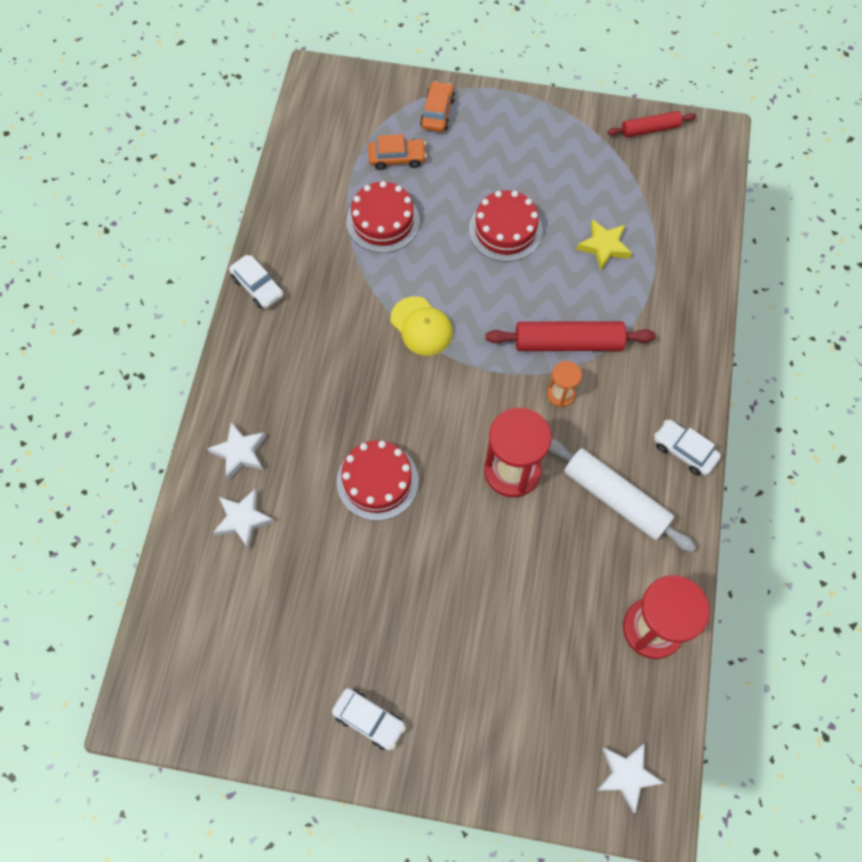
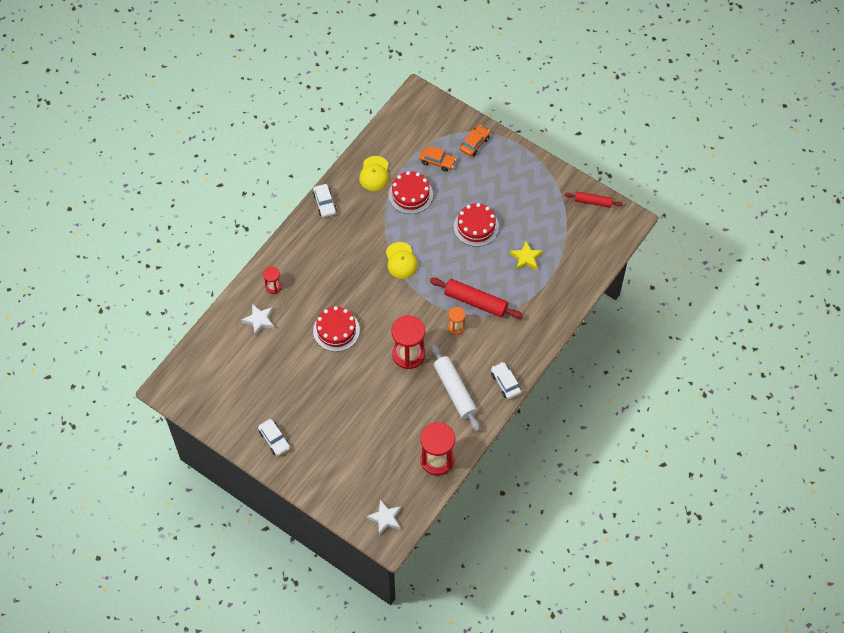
camera: 25 degrees right, 5 degrees down
(240, 452) = (273, 286): white star -> red hourglass
(312, 212) = (374, 174): none -> yellow cap

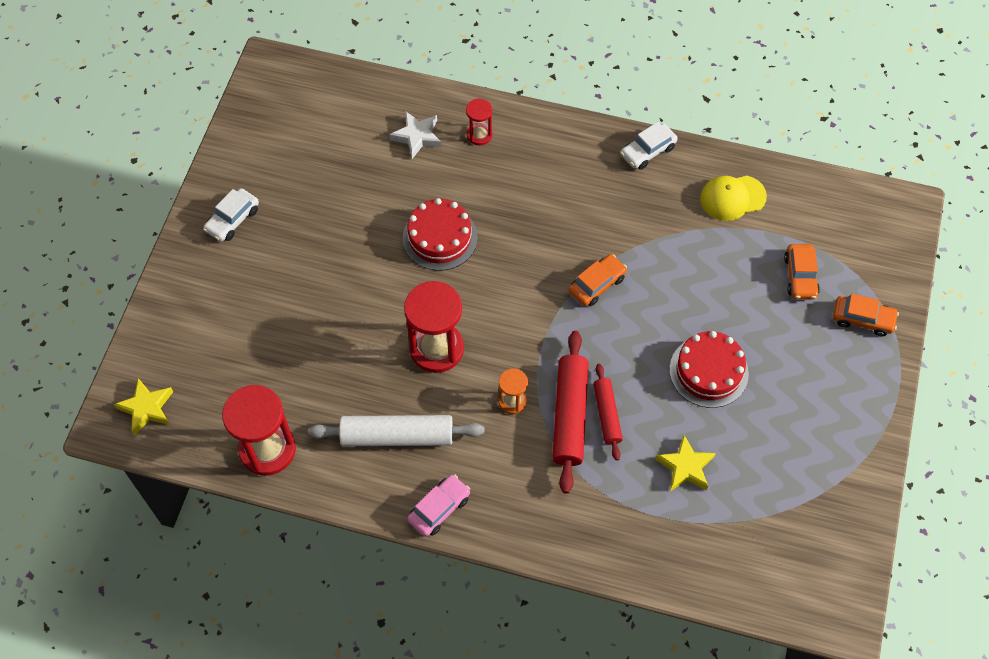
camera: 70 degrees right, 0 degrees up
(385, 518) = (147, 408): white star -> yellow star
(401, 260) = (597, 284): yellow cap -> orange car
(410, 194) = (721, 259): red cake -> none
(454, 391) = (397, 436): white rolling pin -> white rolling pin turned 45 degrees clockwise
(505, 383) = (439, 508): white car -> pink car
(593, 202) = (847, 542): red rolling pin -> red rolling pin (606, 414)

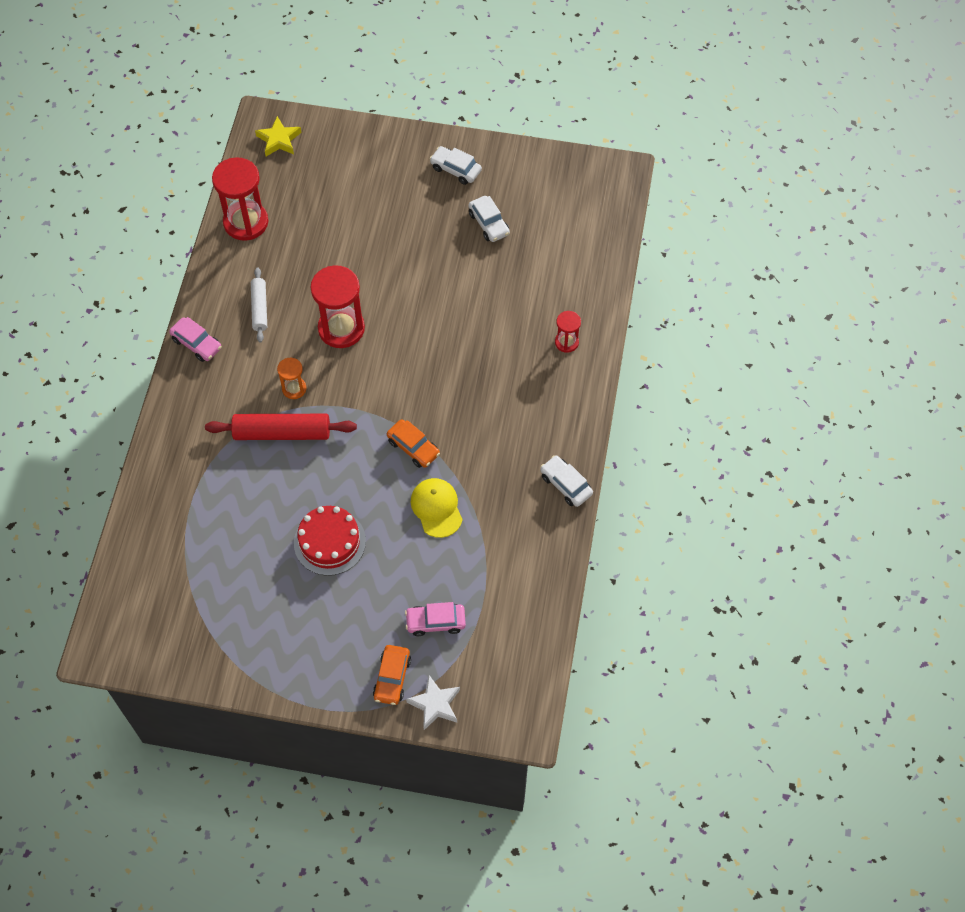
camera: 85 degrees right, 0 degrees up
(315, 193) = (489, 223): none -> white car
(397, 436) = (260, 308): white rolling pin -> white rolling pin, size x0.60
(417, 136) = (558, 293): white star -> white star (435, 704)
(440, 238) = (452, 321): red cake -> none
(606, 414) = (284, 461): red rolling pin -> none
(685, 467) = (236, 524): yellow star -> none
(732, 198) = (520, 561): yellow cap -> yellow cap (436, 508)
(800, 276) = (435, 622): orange car -> pink car

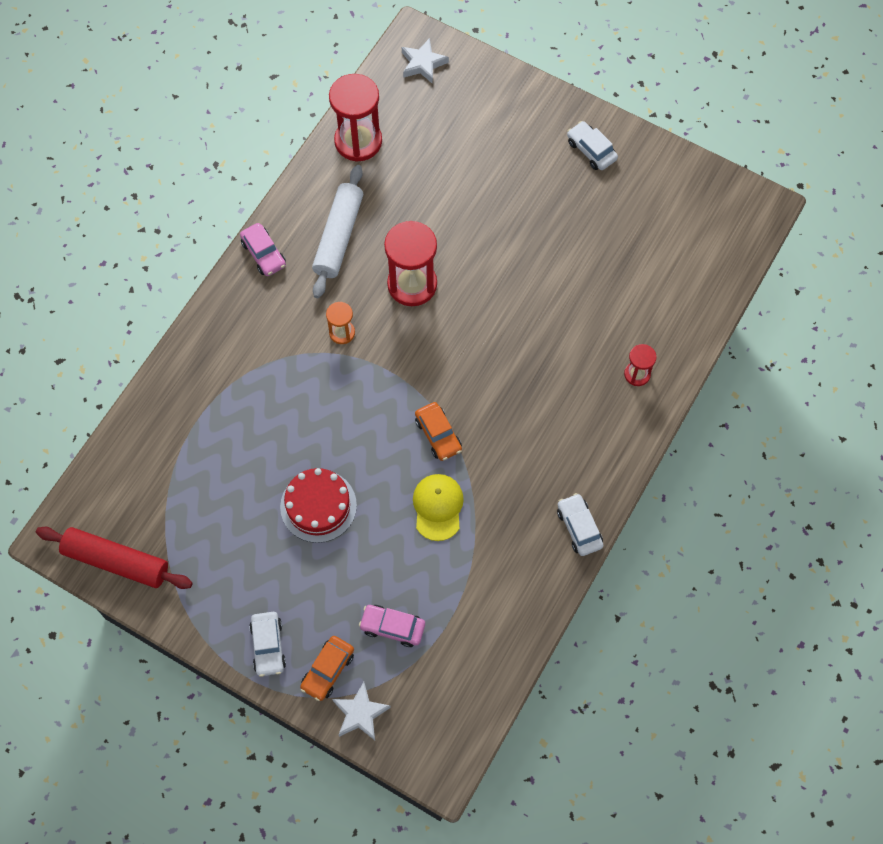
camera: 20 degrees right, 5 degrees up
(260, 308) = (339, 237): white rolling pin -> white rolling pin, size x1.66
(279, 140) = (423, 64): yellow star -> white star
(282, 433) = (313, 375): red rolling pin -> red rolling pin (116, 561)
(489, 223) = (604, 220): white car -> white car (268, 646)

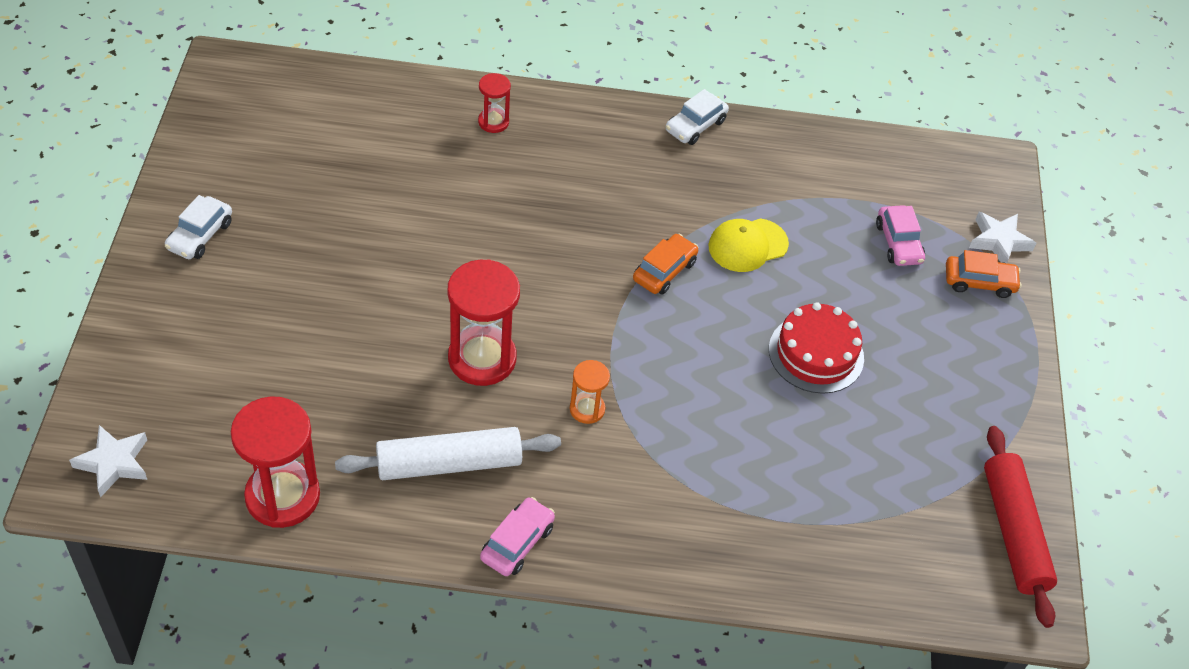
camera: 120 degrees left, 15 degrees down
(268, 646) = (994, 342): white car -> none

